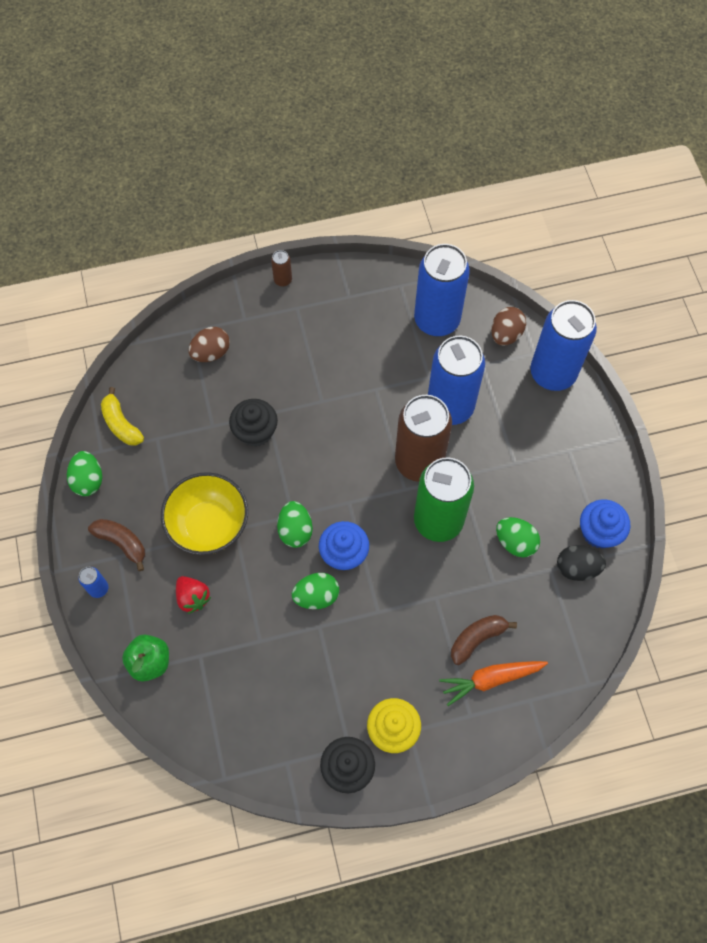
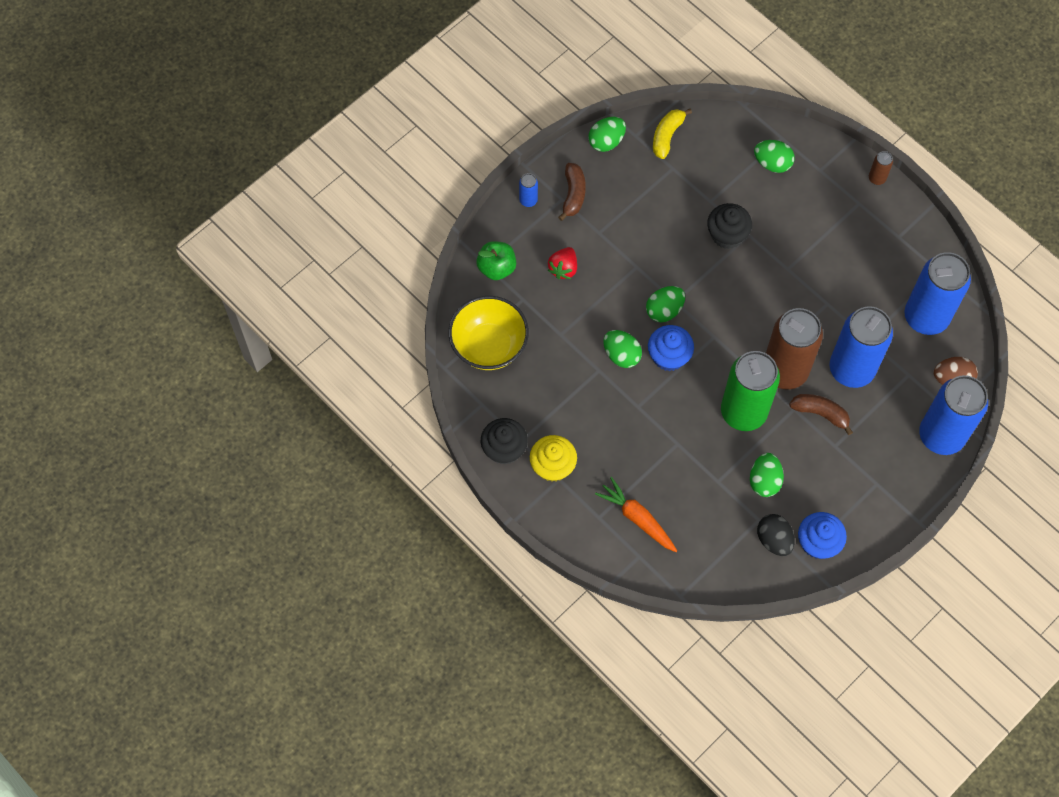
camera: 60 degrees right, 0 degrees up
(209, 525) = (627, 247): yellow bowl -> yellow bowl (489, 346)
(211, 353) = (772, 163): brown egg -> green egg
(477, 639) = (663, 492): brown banana -> brown banana (820, 413)

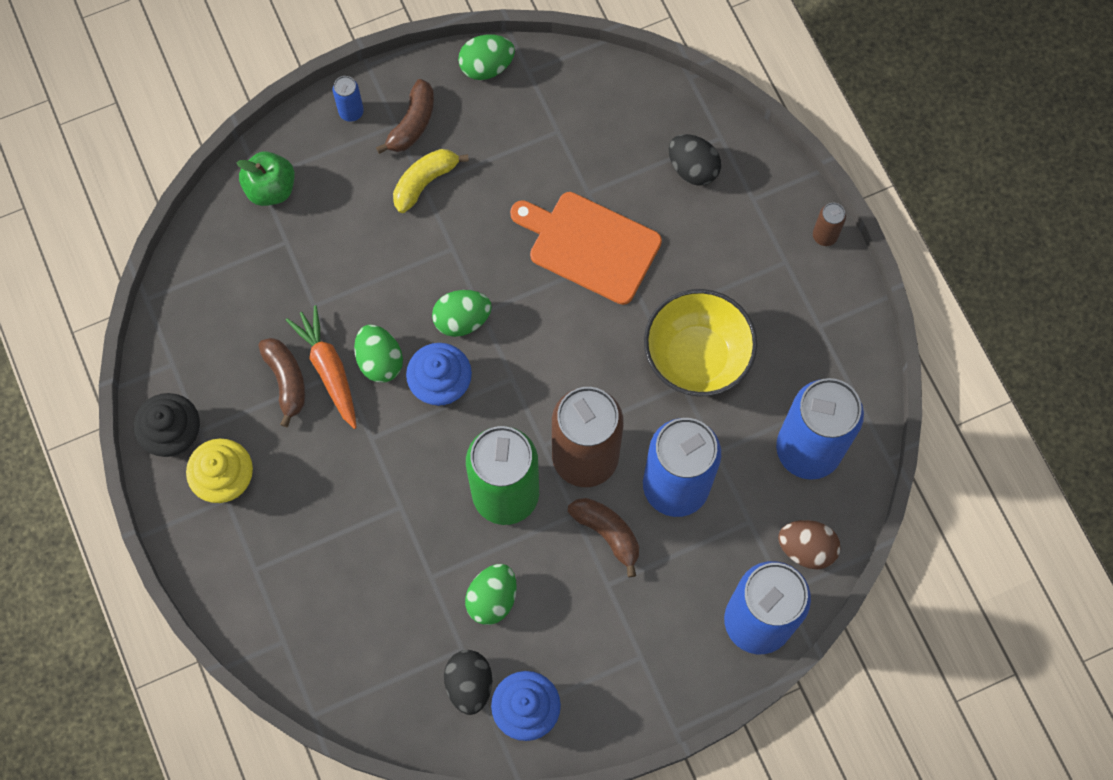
camera: 20 degrees right, 5 degrees up
(489, 346) = (215, 289): yellow bowl -> yellow bowl (696, 357)
(563, 268) = (356, 219): red strawberry -> none
(564, 389) = (286, 381): none -> brown banana
(637, 518) = (303, 589): orange carrot -> orange carrot (329, 369)
(667, 136) = (569, 85): yellow banana -> yellow banana (425, 182)
(727, 235) = (590, 246): black cupcake -> orange cutting board
(772, 163) = (692, 168): green egg -> black egg

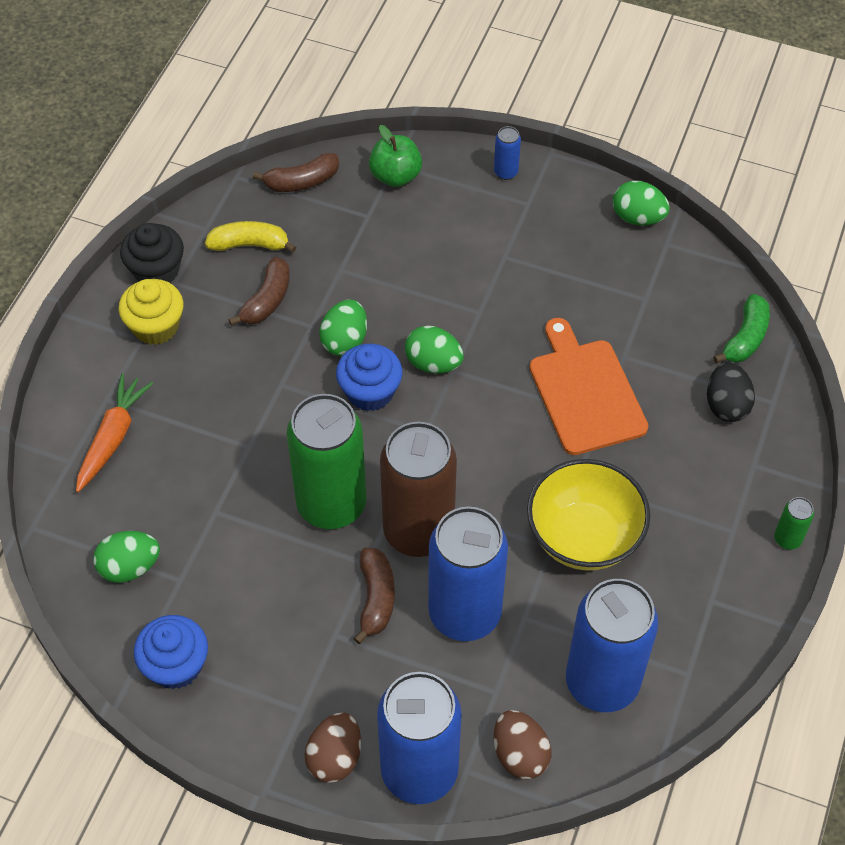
camera: 45 degrees right, 15 degrees down
(329, 369) = (303, 317): orange carrot -> orange carrot (113, 437)
(412, 123) = (541, 212): brown banana -> brown banana (302, 181)
(425, 182) = (508, 255): yellow banana -> yellow banana (249, 245)
(469, 684) = (157, 608): black egg -> none
(492, 599) = (241, 566): green egg -> green egg (130, 567)
(655, 102) = (745, 338): none -> green banana
(696, 666) = (335, 757): none -> brown egg
(824, 236) = (787, 539): brown can -> green can

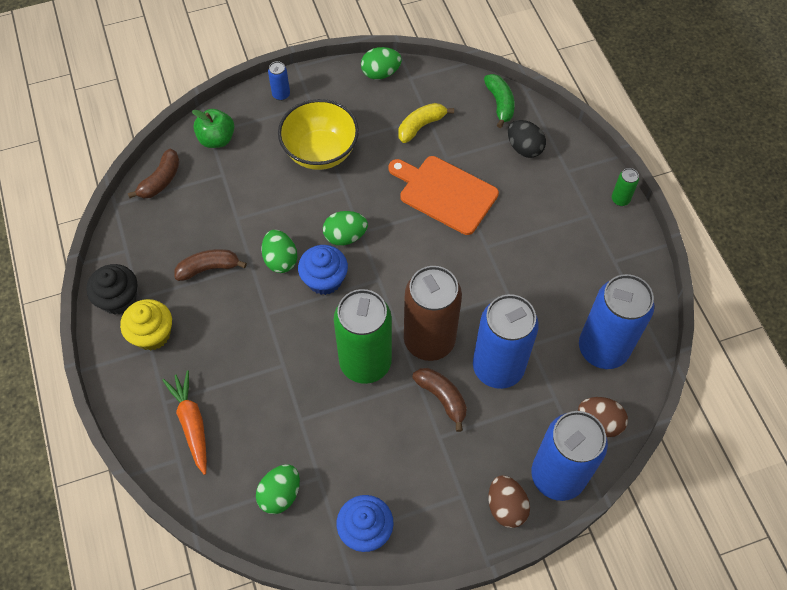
camera: 40 degrees left, 5 degrees up
(249, 245) = (164, 241): yellow banana -> yellow banana (421, 126)
(267, 300) = (209, 268): brown banana -> brown banana turned 90 degrees counterclockwise
(583, 537) = (519, 276): yellow bowl -> yellow bowl (320, 152)

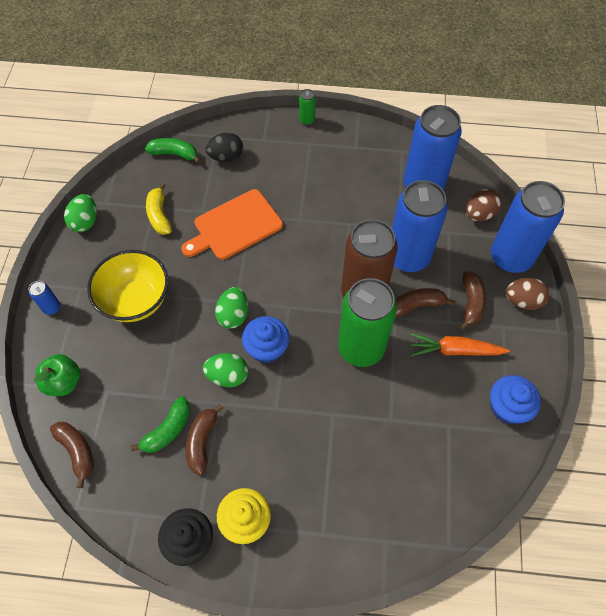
camera: 65 degrees left, 0 degrees up
(192, 423) = (355, 515): orange carrot -> orange carrot (455, 350)
(208, 237) = (168, 430): none -> green banana
(280, 494) = (453, 462): green egg -> none
(474, 452) = (471, 303): none -> brown banana

